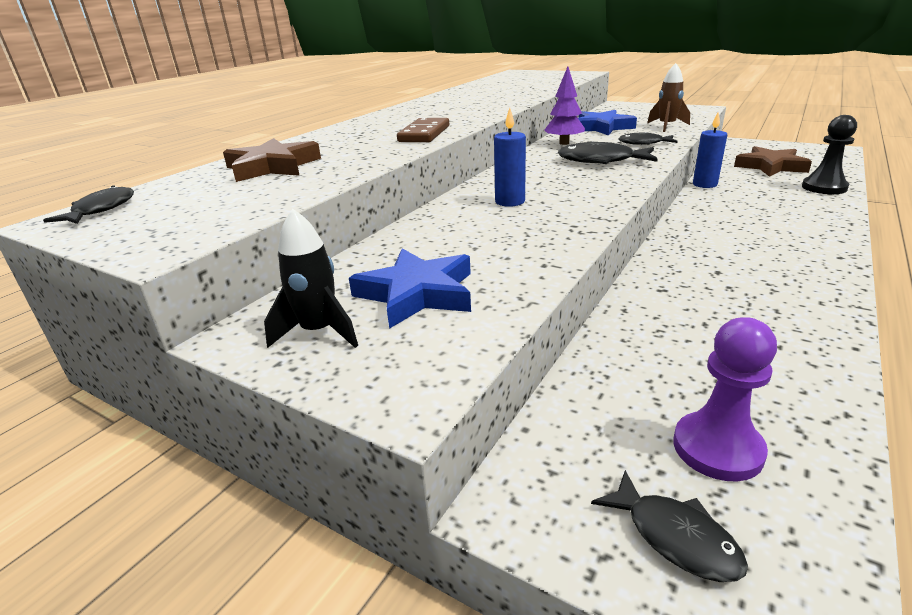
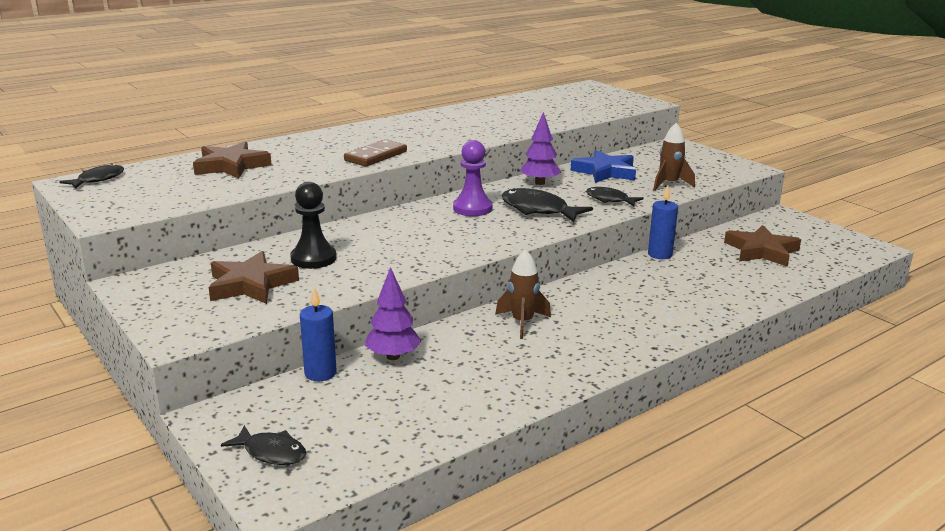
camera: 20 degrees right, 5 degrees down
(319, 332) = (171, 292): black rocket -> none
(417, 294) = (250, 284): blue star -> brown star
(510, 202) = (404, 232): blue candle -> blue candle (320, 373)
(627, 337) = (393, 356): none -> purple tree
(675, 537) = (271, 452): black fish -> black fish turned 45 degrees counterclockwise
(694, 266) = (522, 322): none -> brown rocket
(717, 448) = (352, 427): purple pawn -> purple pawn (472, 208)
(824, 187) = (769, 285): black pawn -> black pawn (313, 258)

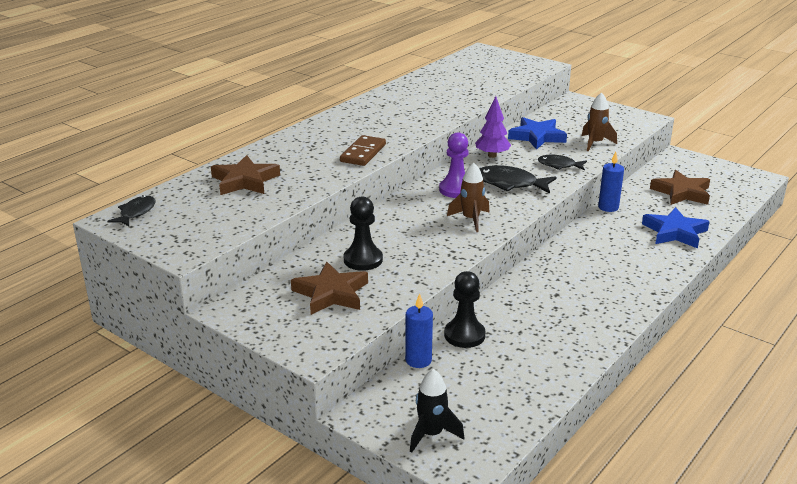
camera: 15 degrees left, 5 degrees up
(271, 452) = (431, 434): black fish -> black rocket
(393, 356) = (464, 335): purple tree -> black pawn
(522, 322) = (543, 287): brown rocket -> brown rocket (471, 219)
(725, 289) = (675, 232): none -> blue star

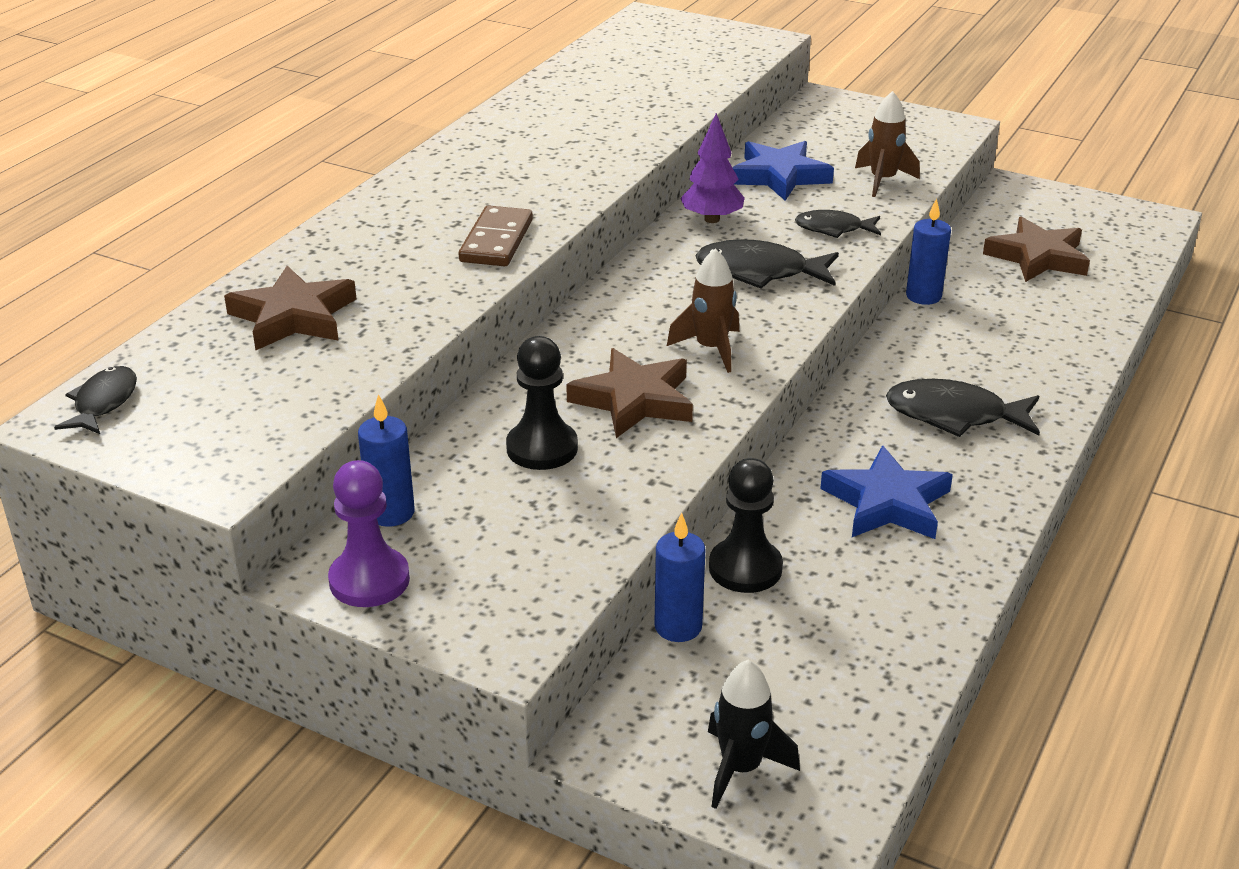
camera: 10 degrees left, 5 degrees up
(273, 283) = (391, 513): none -> blue candle
(331, 293) = (504, 522): brown star -> brown star (634, 400)
(456, 190) = (668, 292): purple pawn -> purple pawn (369, 580)
(607, 269) = (954, 415): none -> black fish
(675, 232) = (1047, 333): blue star -> blue star (887, 503)

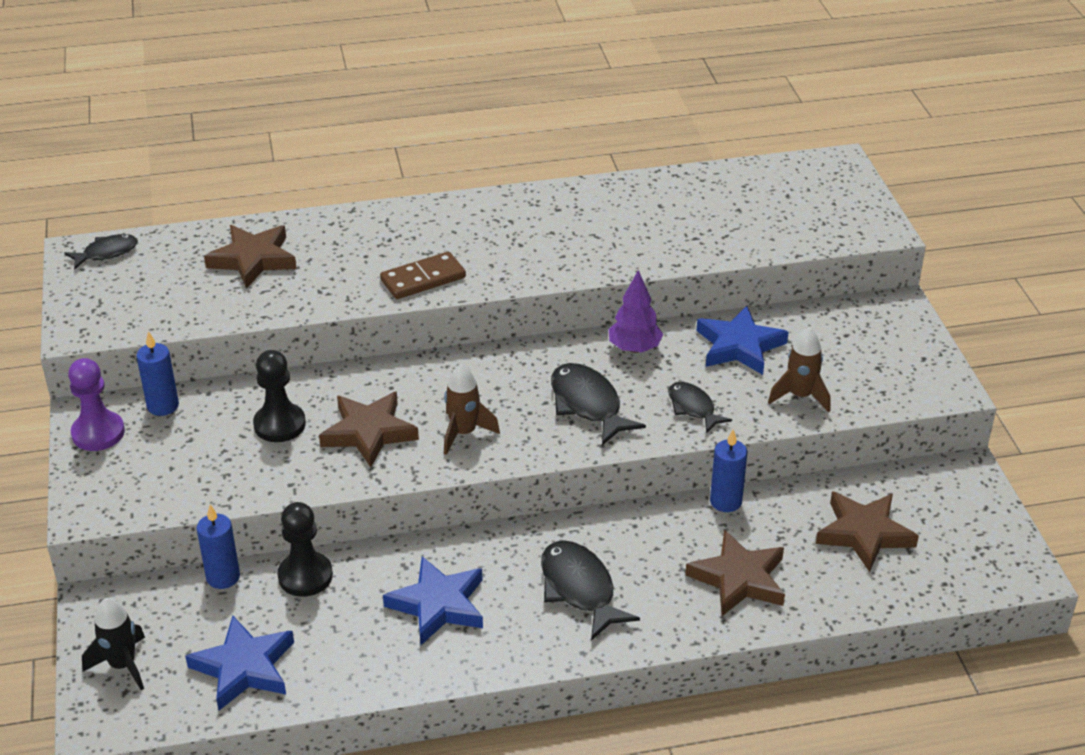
camera: 50 degrees right, 5 degrees up
(845, 673) = (244, 667): none -> blue star
(1030, 333) = (739, 579): none -> brown star

